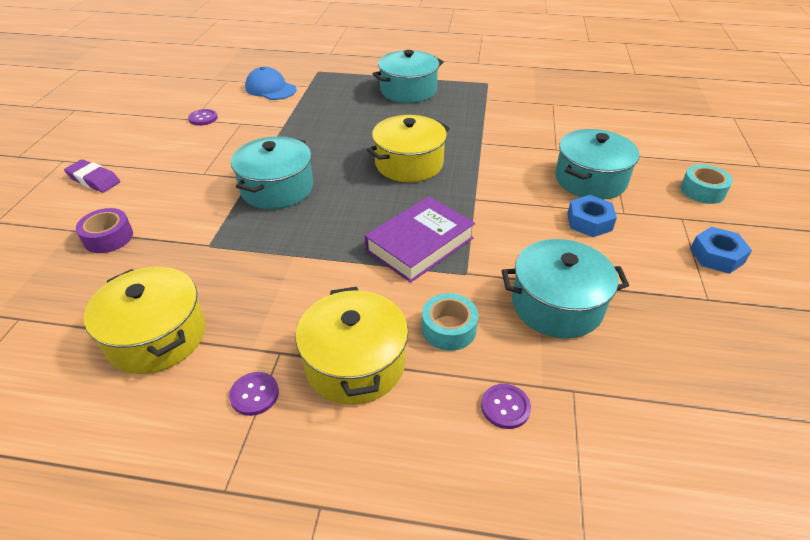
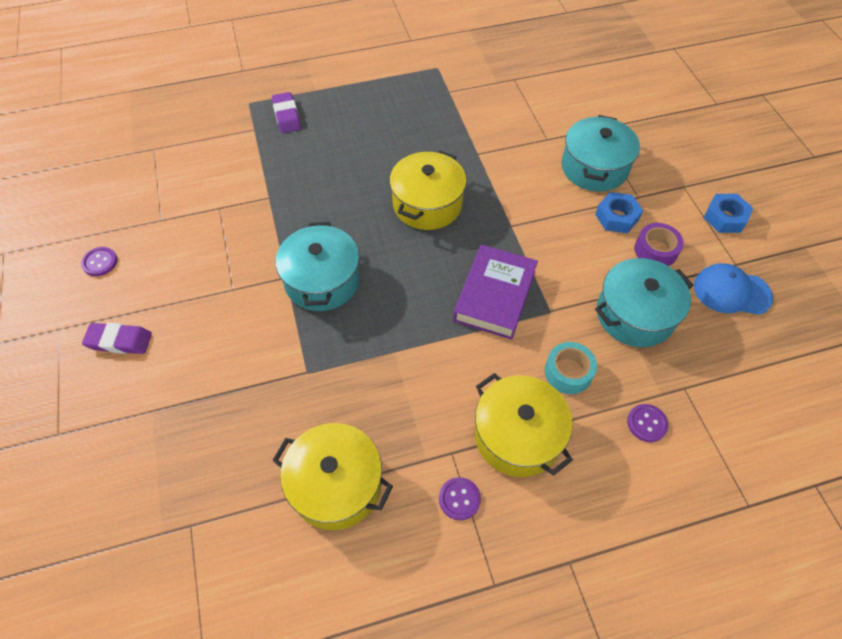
camera: 25 degrees left, 15 degrees up
(108, 237) = (199, 404): purple tape -> purple tape (655, 250)
(203, 118) = (171, 215): purple button -> purple button (100, 262)
(270, 89) = (214, 146): blue cap -> blue cap (731, 291)
(340, 84) = (287, 116): none -> purple eraser
(408, 91) = (365, 103): turquoise pot -> none
(702, 191) = (686, 149): turquoise tape -> none

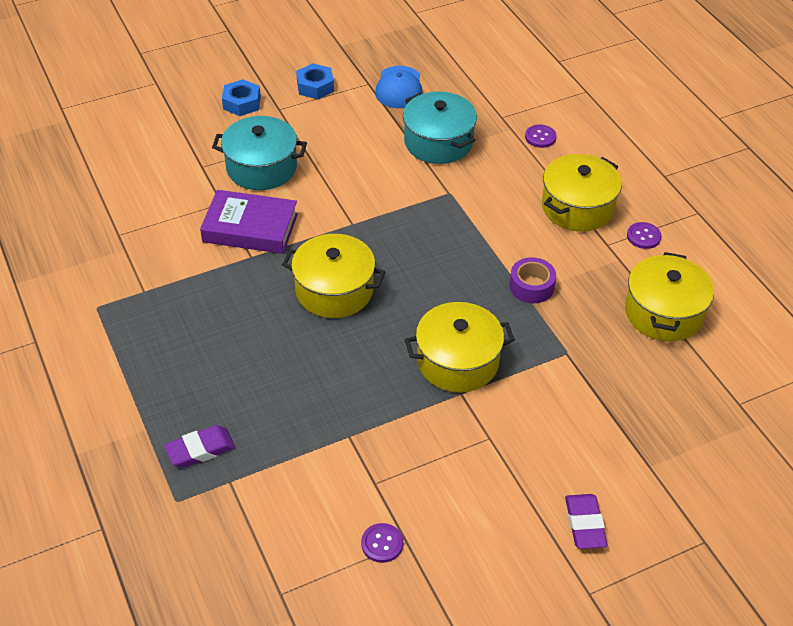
camera: 100 degrees left, 10 degrees down
(100, 262) = (486, 586): purple button -> purple button (382, 544)
(322, 280) = (458, 361): turquoise pot -> yellow pot
(495, 296) = (442, 230): purple book -> purple book (250, 228)
(568, 372) = (508, 180): turquoise tape -> none
(616, 217) = (327, 152): blue nut -> blue nut (242, 103)
(655, 250) = (363, 129): purple tape -> purple tape (531, 286)

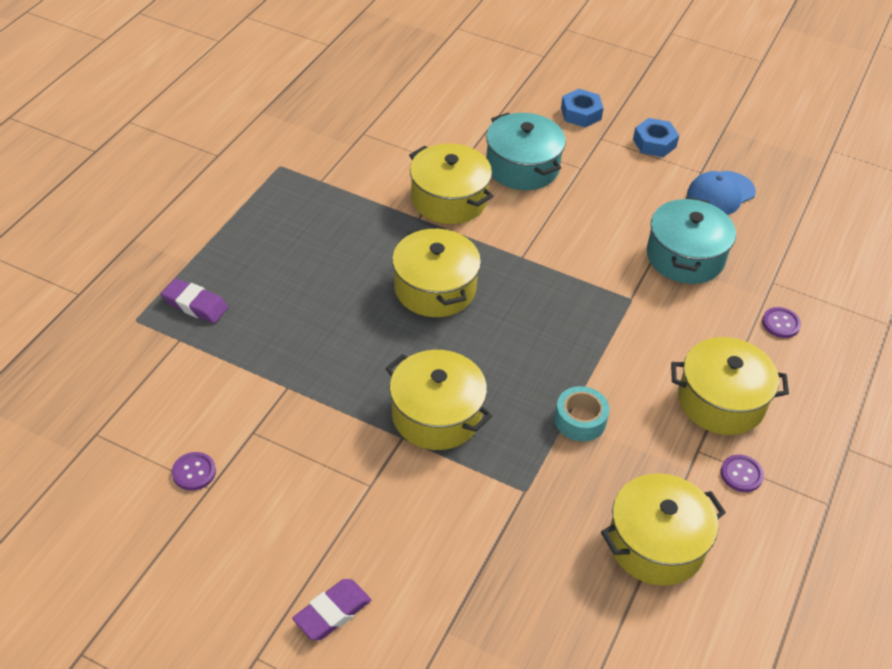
camera: 50 degrees right, 0 degrees up
(250, 228) = (449, 199): purple book -> yellow pot
(531, 286) = (580, 420): purple tape -> turquoise tape

